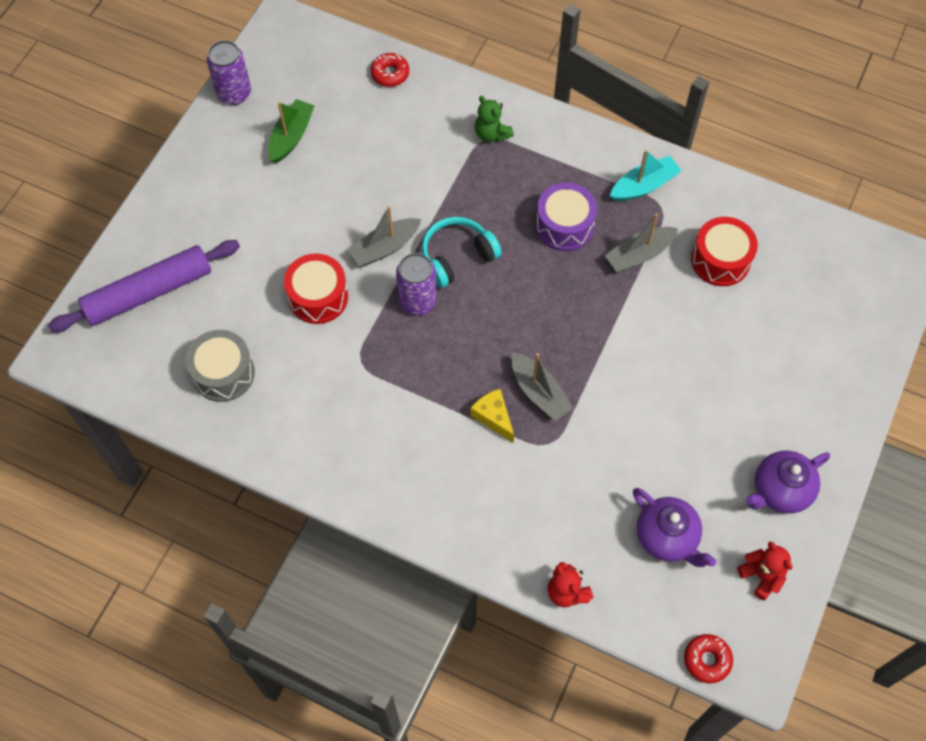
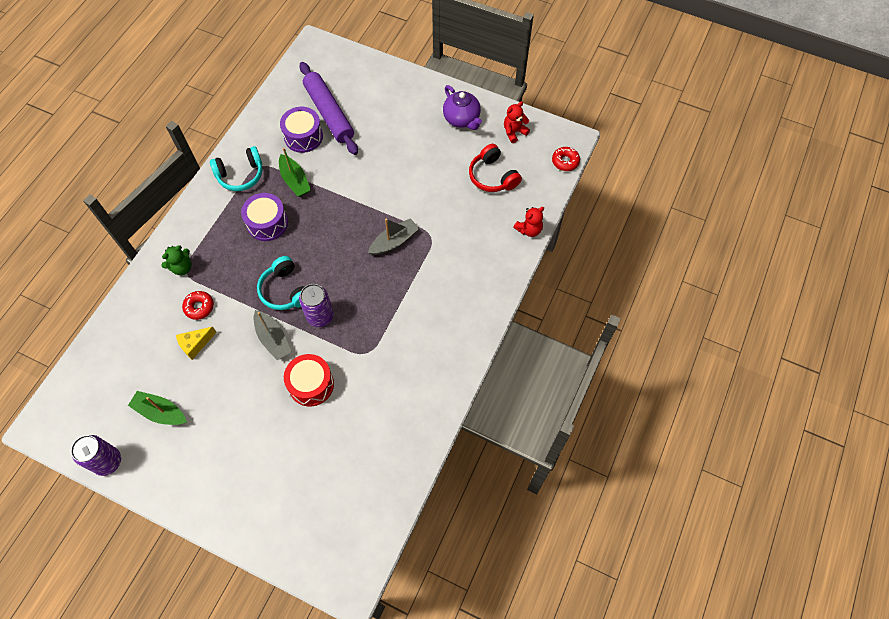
camera: 90 degrees left, 0 degrees up
(149, 292) = (296, 515): purple rolling pin -> purple rolling pin (329, 113)
(223, 373) = (372, 450): grey drum -> none
(390, 74) = (112, 339): red donut -> red donut (199, 307)
(493, 417) = (412, 268): yellow cheese -> yellow cheese (195, 344)
(639, 255) = (295, 181): grey boat -> green boat
(644, 186) = (240, 175): turquoise boat -> turquoise headphones
(667, 537) = (492, 176): purple teapot -> red headphones
(720, 260) = (303, 136): red drum -> purple drum

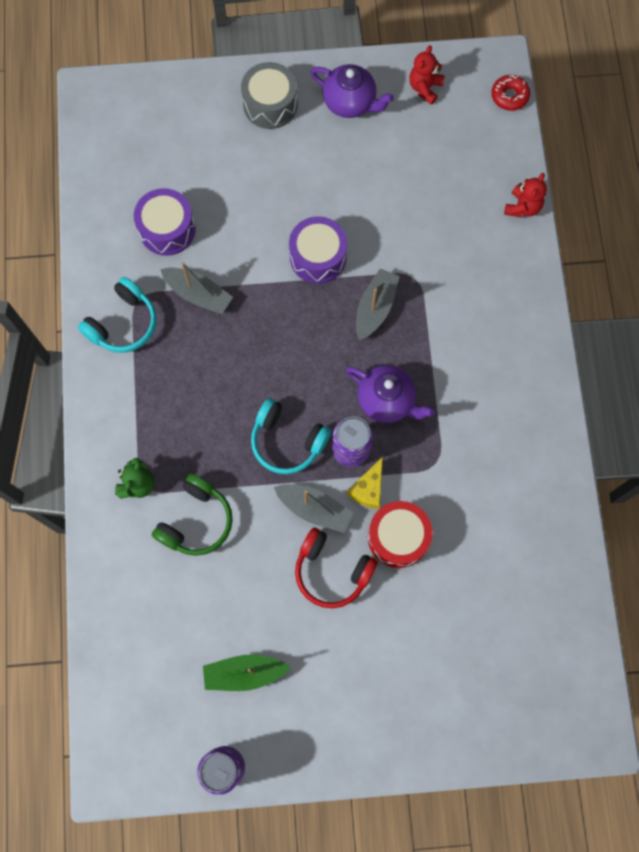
camera: 30 degrees left, 10 degrees up
(195, 344) = (226, 569): yellow cheese -> yellow cheese (368, 489)
(199, 307) = (196, 521): red donut -> green headphones
(267, 223) = (203, 368): purple drum -> purple drum (318, 257)
(295, 181) = (198, 294): green boat -> grey boat
(329, 113) = (177, 180): purple rolling pin -> none
(362, 299) = (386, 400): none -> purple teapot
(413, 98) = (270, 104): none -> grey drum
(492, 176) = (436, 161): red headphones -> red headphones (332, 571)

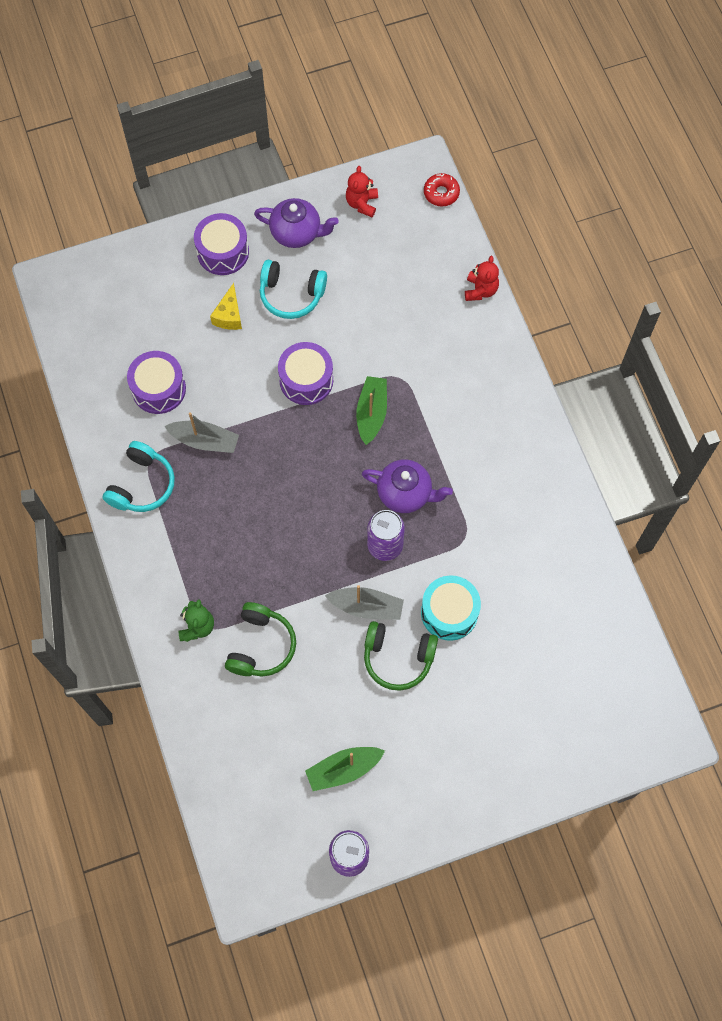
camera: 15 degrees left, 5 degrees down
(270, 104) = (223, 252): grey drum -> purple drum
(287, 441) = (324, 553): turquoise headphones -> turquoise headphones (291, 295)
(332, 571) = (398, 658): red headphones -> green headphones
(368, 489) = (410, 576): yellow cheese -> yellow cheese (229, 315)
(375, 308) = (371, 413): grey boat -> green boat
(398, 537) = (449, 612): red drum -> turquoise drum

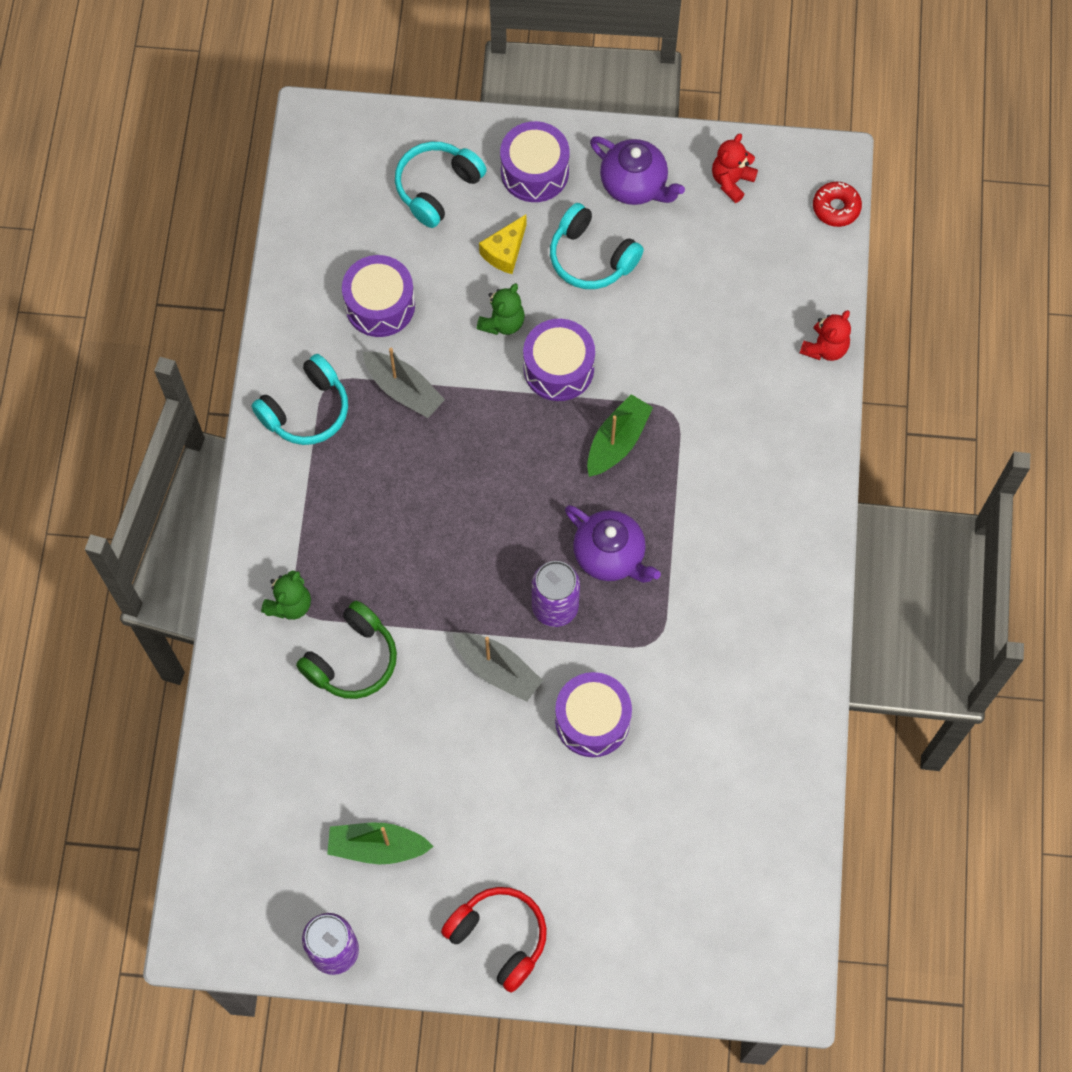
camera: 25 degrees right, 0 degrees up
(159, 291) = (437, 188): none -> turquoise headphones
(251, 365) = (502, 322): none -> green teddy bear
(398, 658) = (504, 746): green headphones -> none
(449, 612) = (592, 720): turquoise drum -> purple drum
(460, 793) = (499, 937): none -> red headphones

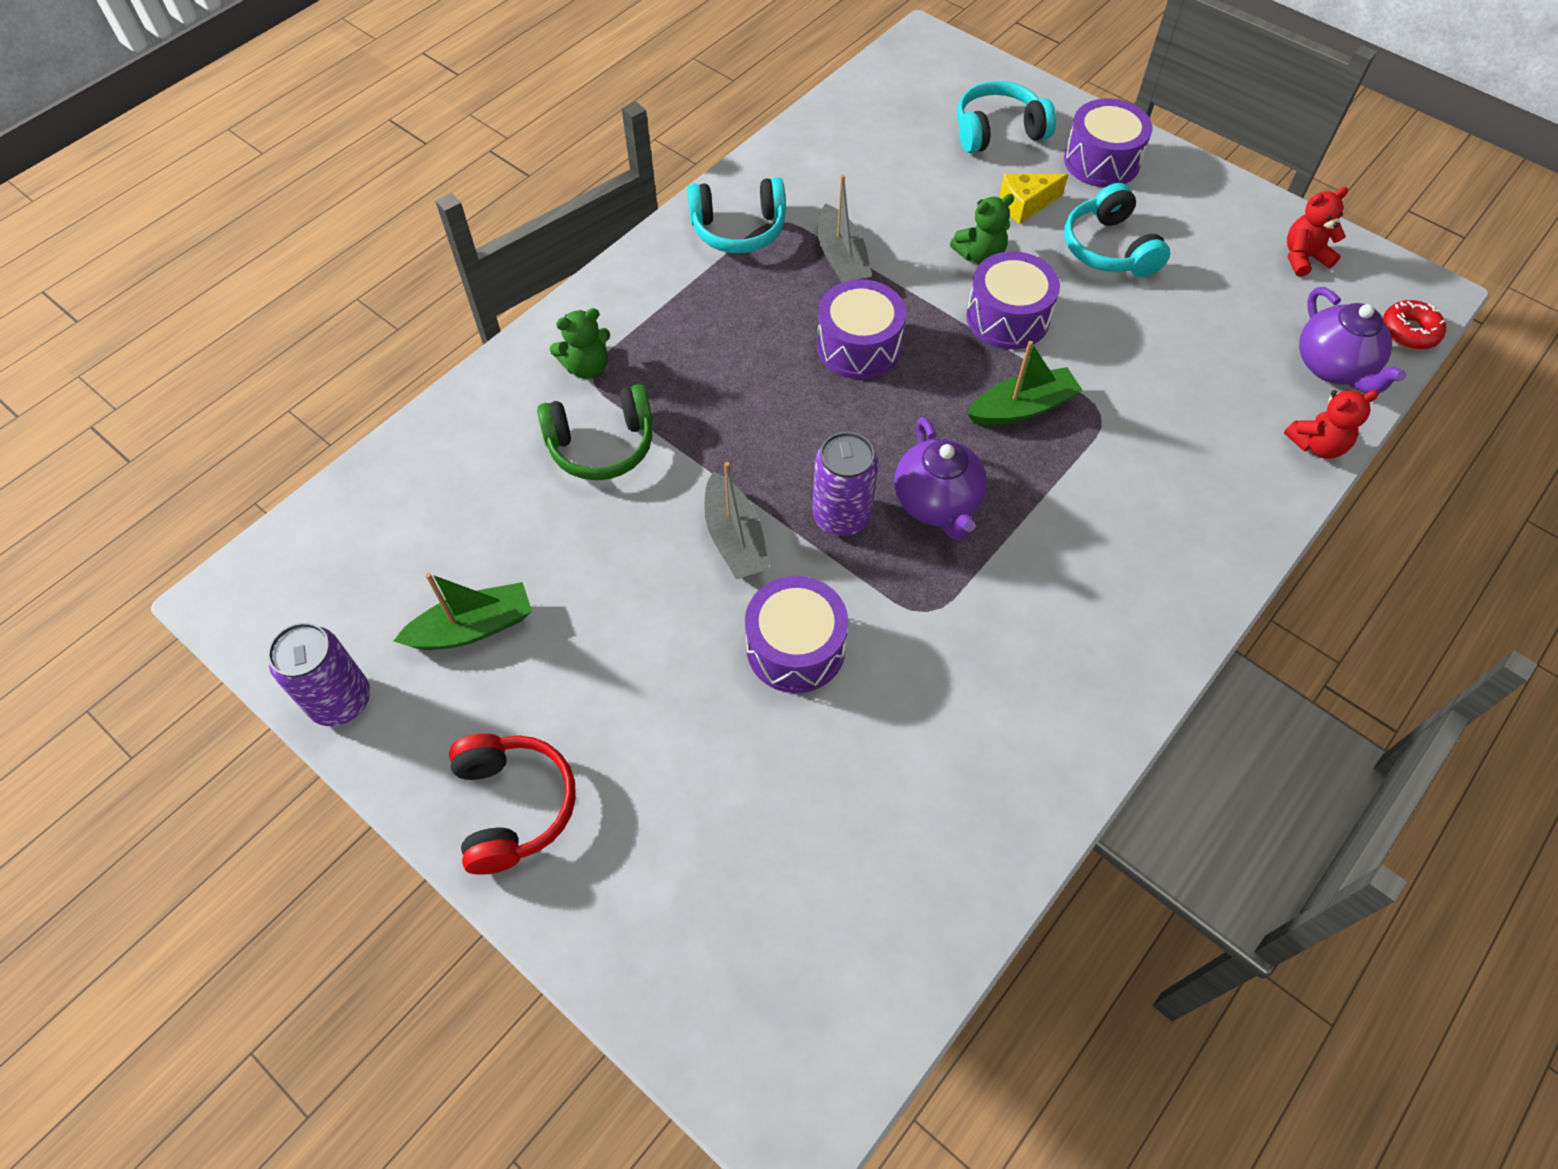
camera: 35 degrees right, 10 degrees down
(377, 847) = (473, 628): green boat -> green boat turned 120 degrees clockwise
(380, 305) = (873, 187): purple drum -> purple drum (859, 346)
(634, 185) = (1196, 215): purple teapot -> purple teapot (1333, 367)

